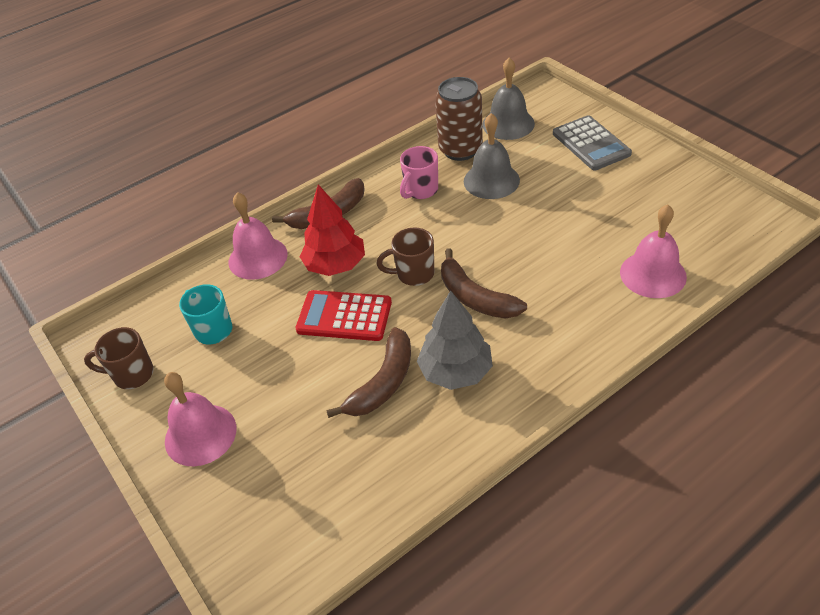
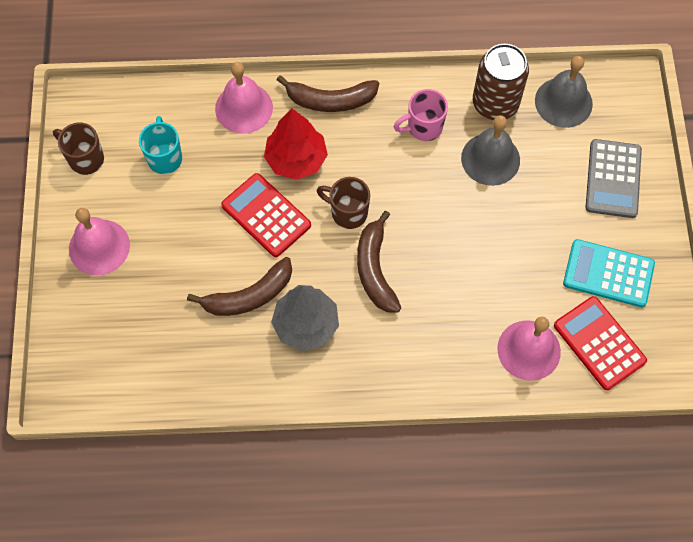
camera: 30 degrees right, 20 degrees up
(652, 195) = (608, 273): none -> turquoise calculator
(697, 238) = (599, 343): none -> red calculator

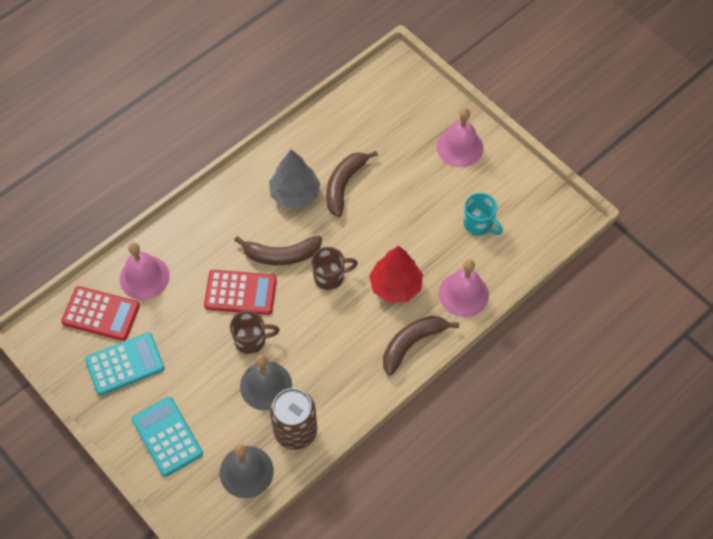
camera: 140 degrees right, 5 degrees down
(85, 159) = (525, 187): brown mug -> brown mug (251, 340)
(266, 215) = (380, 237): red calculator -> red calculator (240, 293)
(375, 269) = (281, 255): brown banana -> brown banana turned 135 degrees clockwise
(423, 127) = (331, 373): pink mug -> none
(613, 179) = (167, 436): grey calculator -> turquoise calculator

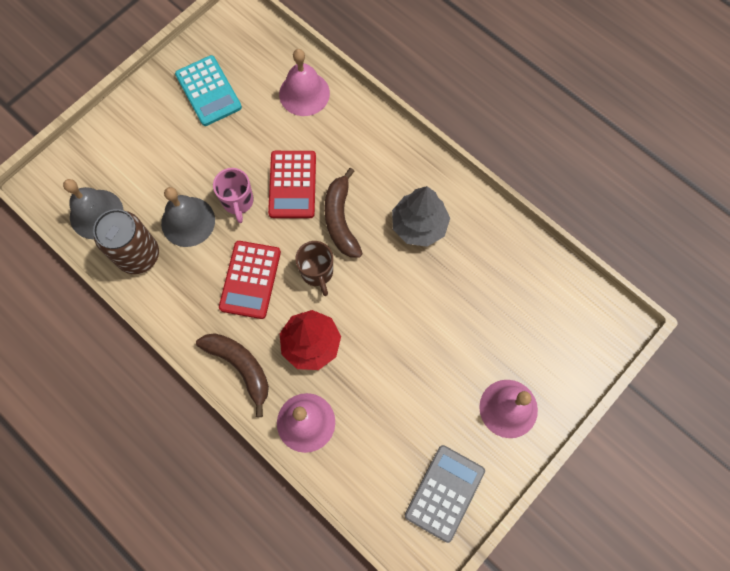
camera: 85 degrees right, 10 degrees up
(101, 314) = (261, 62): red calculator -> red calculator (250, 280)
(167, 436) = (133, 139): turquoise calculator -> none
(251, 340) = (238, 202): brown mug -> pink mug
(344, 185) = (437, 277): brown banana -> none
(478, 224) = (400, 436): turquoise mug -> none
(524, 198) = (444, 493): none -> grey calculator

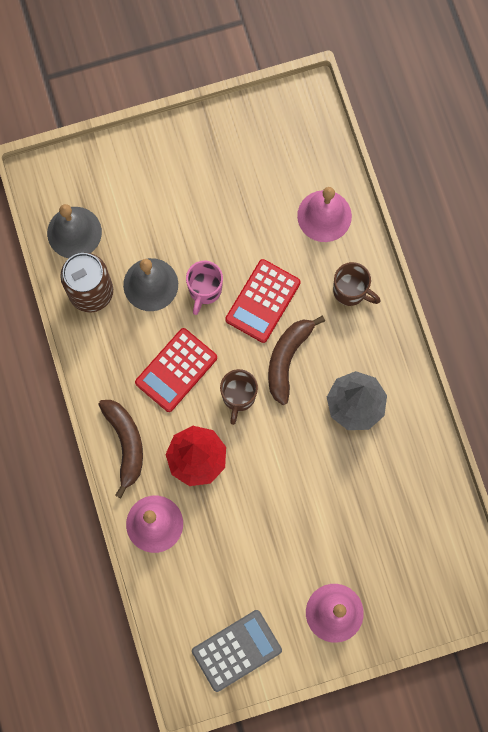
camera: 30 degrees right, 5 degrees up
(208, 91) = (236, 165): turquoise calculator -> none
(361, 139) = (351, 291): none -> brown mug

